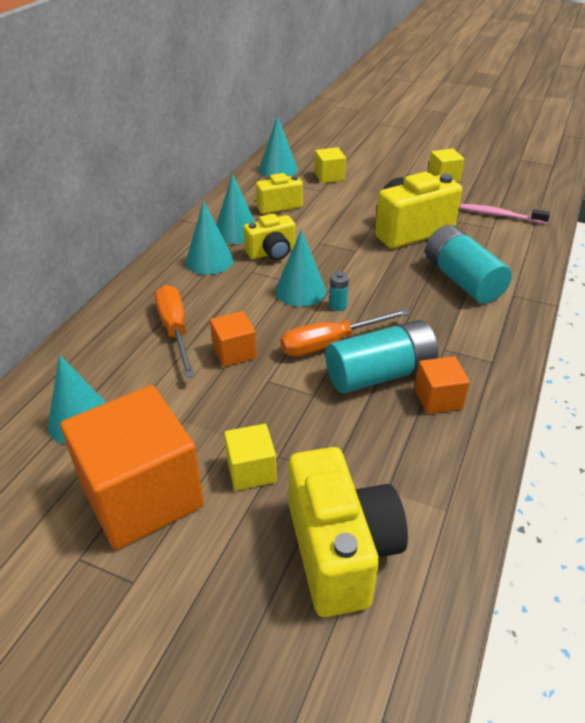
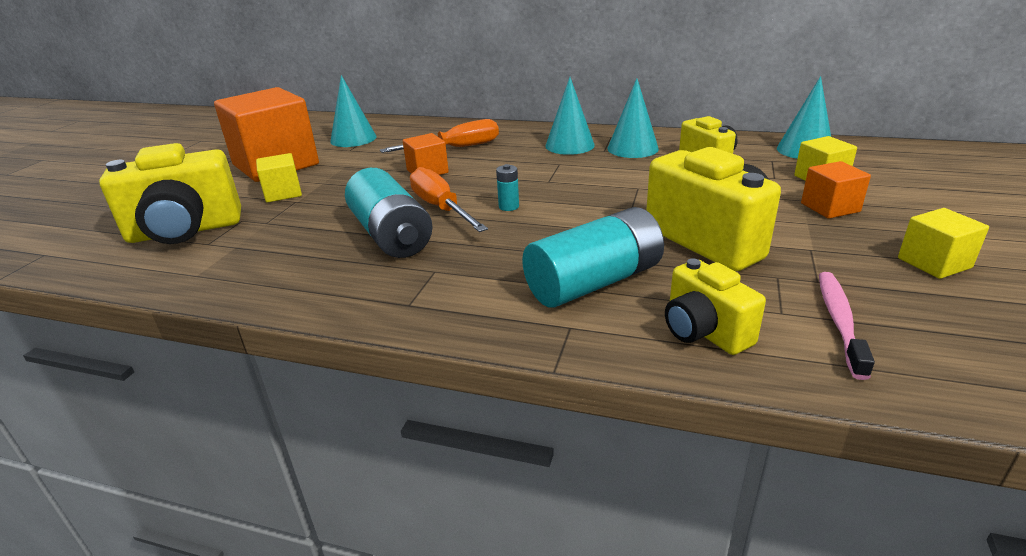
camera: 85 degrees right, 10 degrees down
(272, 253) = (599, 167): yellow camera -> yellow camera (704, 332)
(300, 291) = (531, 187): turquoise cone -> none
(438, 398) = (347, 268): orange cube -> orange cube (830, 207)

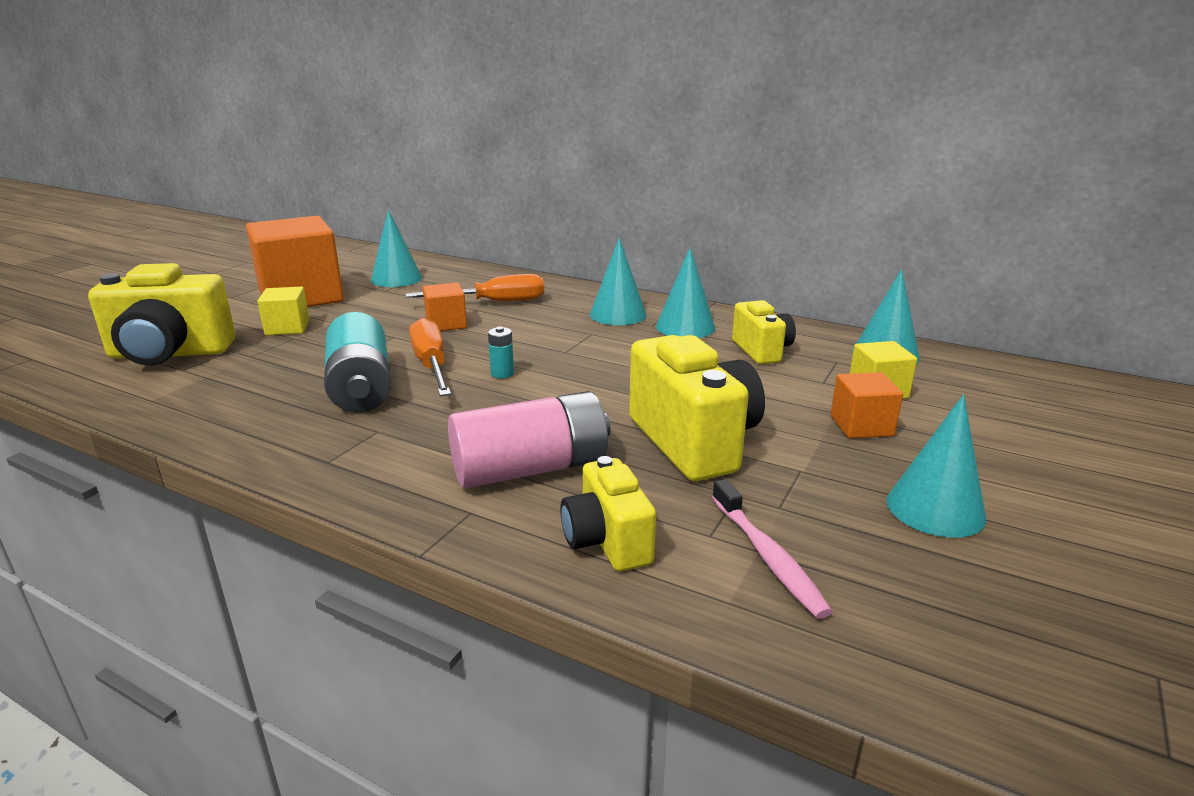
camera: 10 degrees right, 5 degrees down
(594, 282) = (531, 469): turquoise battery -> pink battery
(839, 321) = (767, 556): pink toothbrush -> pink toothbrush turned 135 degrees clockwise
(934, 263) = (935, 509): yellow cube -> turquoise cone

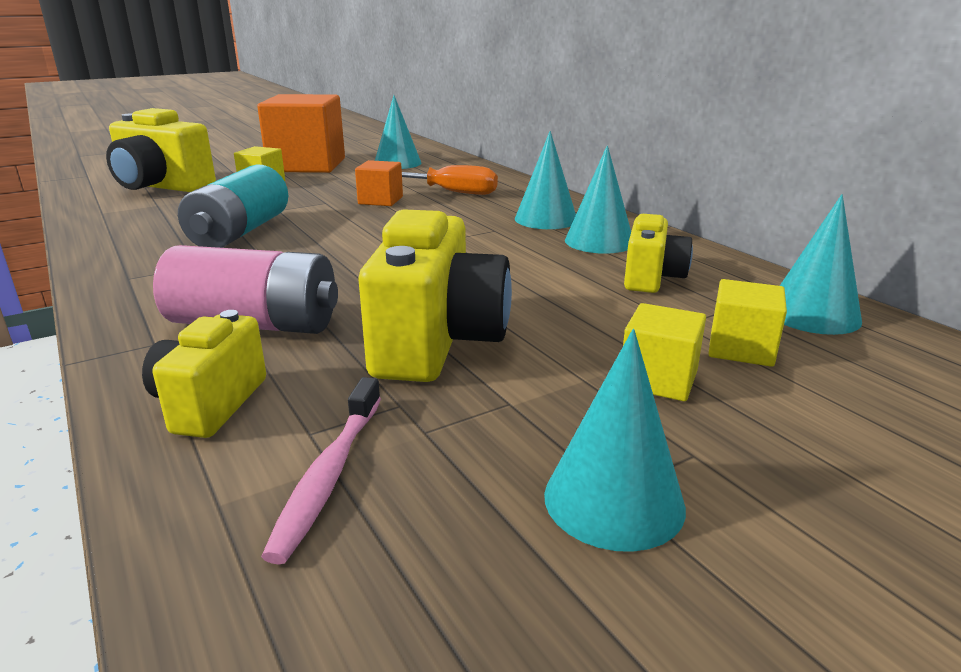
camera: 30 degrees right, 0 degrees up
(431, 365) = (317, 228): orange screwdriver -> none
(502, 374) = (361, 245): turquoise battery -> none
(861, 426) = (658, 379): orange cube -> yellow cube

